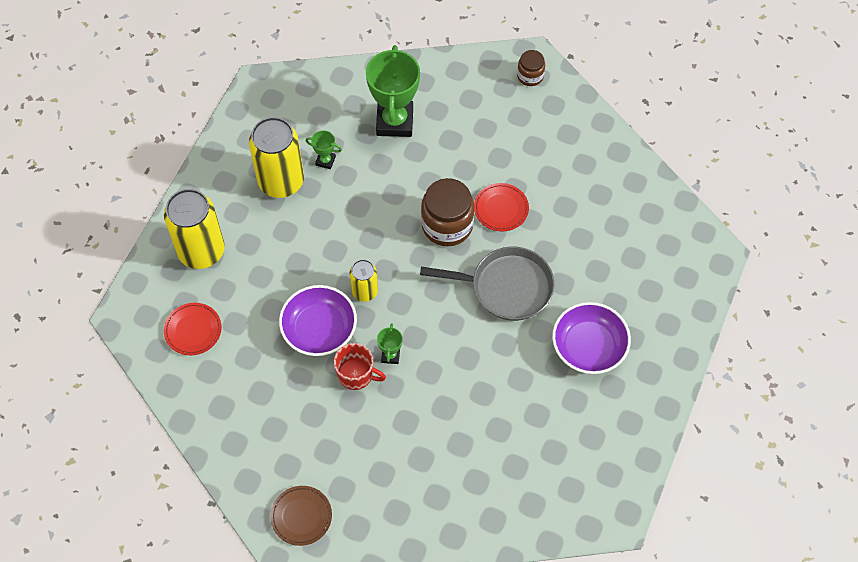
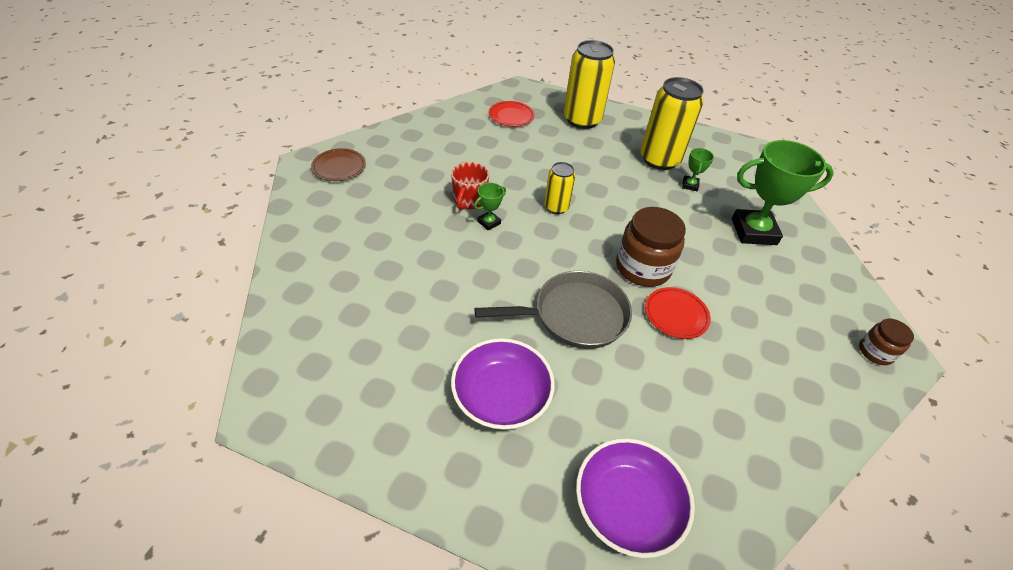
camera: 85 degrees right, 15 degrees down
(319, 329) = (515, 179): purple bowl -> purple bowl (627, 506)
(390, 355) = (489, 222): green trophy -> green trophy turned 45 degrees counterclockwise
(506, 287) = (574, 315): grey pan -> grey pan turned 105 degrees counterclockwise

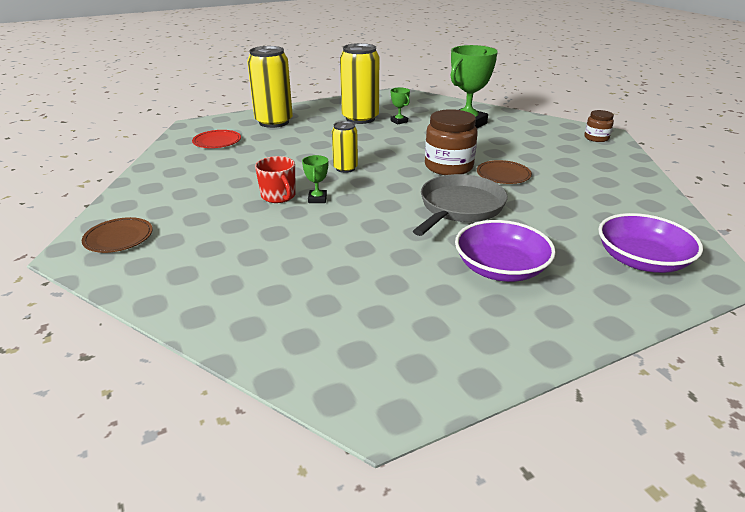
camera: 45 degrees left, 15 degrees down
(676, 315) = (503, 175): red plate -> brown plate

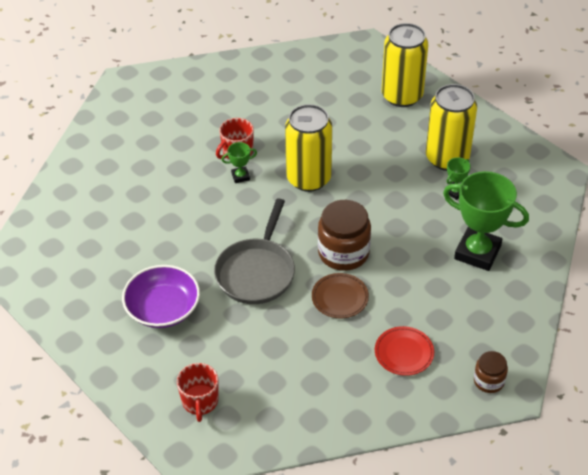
camera: 75 degrees right, 15 degrees up
(119, 238) = (147, 92): brown plate -> none
(217, 141) = (333, 75): red plate -> red plate (404, 353)
(345, 168) = (308, 178): yellow can -> yellow can, size x1.85
(459, 207) = (256, 272): grey pan -> grey pan turned 90 degrees clockwise
(641, 260) = (200, 401): purple bowl -> red mug

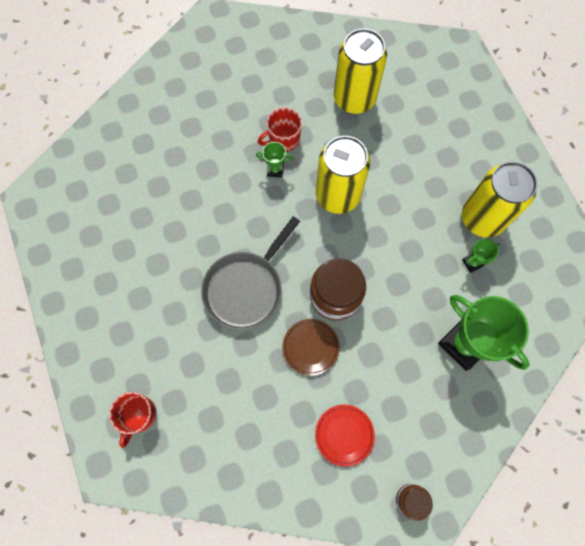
camera: 20 degrees right, 25 degrees up
(163, 308) = (146, 297): purple bowl -> none
(402, 96) = (469, 125): yellow can -> yellow can (354, 99)

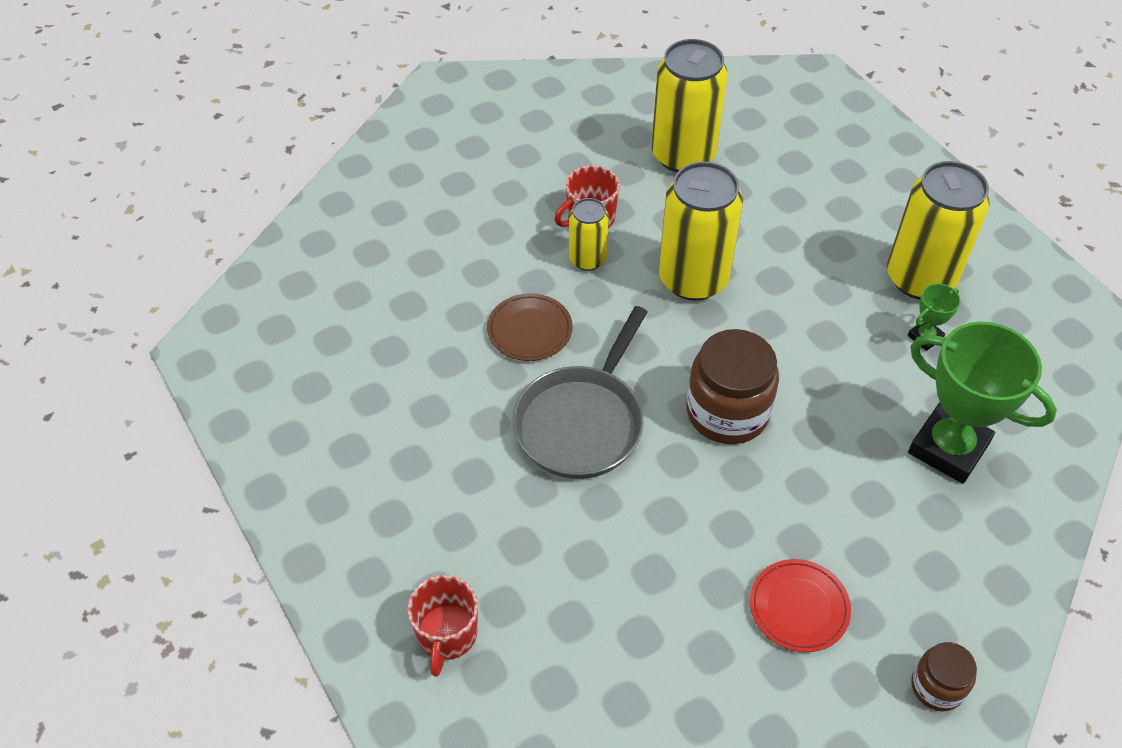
camera: 10 degrees left, 20 degrees down
(275, 170) = (587, 259): green trophy -> yellow can
(310, 347) = (708, 489): brown plate -> brown plate (529, 330)

